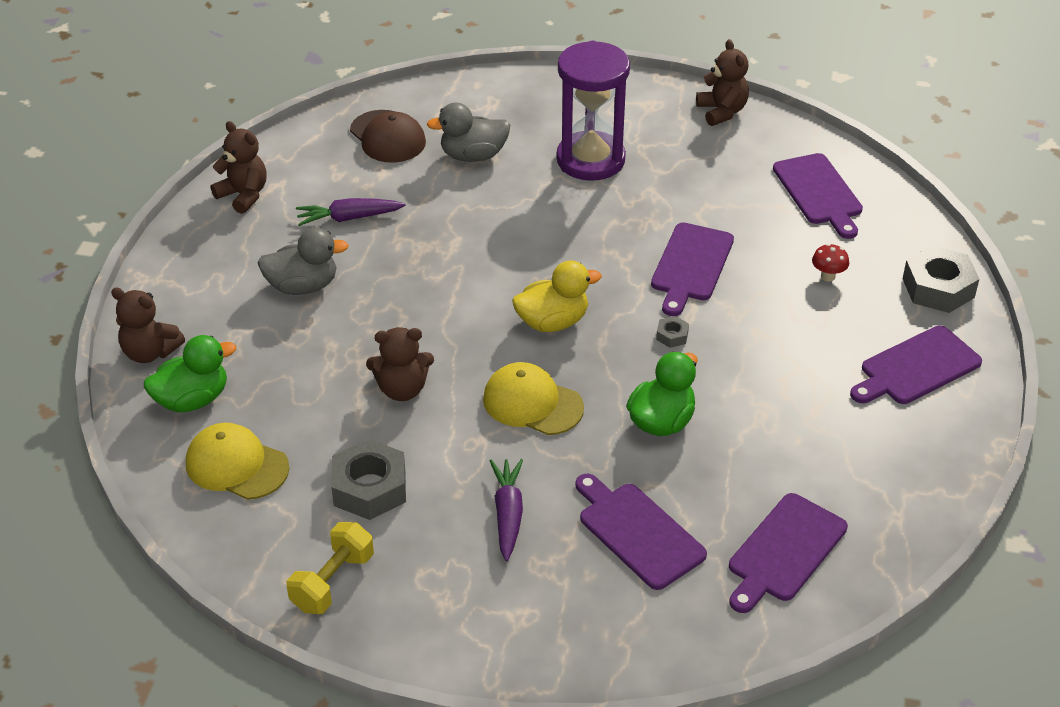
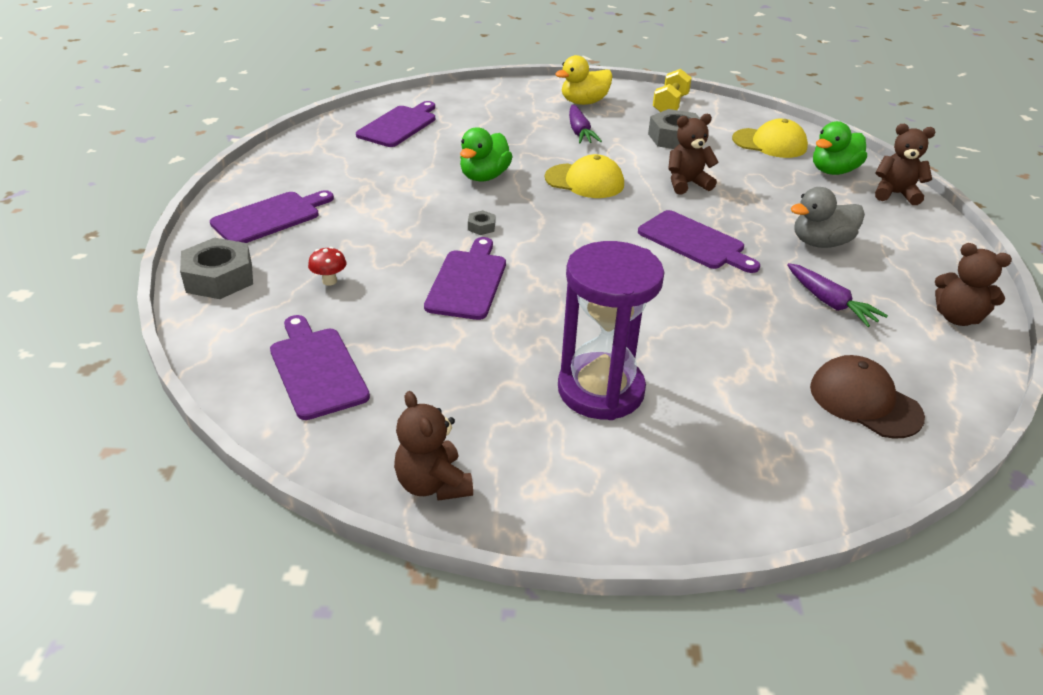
camera: 170 degrees right, 5 degrees down
(349, 218) = (829, 302): purple carrot -> purple carrot turned 75 degrees clockwise
(473, 156) = (745, 384): grey duck -> none
(552, 322) = (588, 230): yellow duck -> yellow duck (584, 102)
(637, 532) = (494, 128): purple cutting board -> purple cutting board (694, 242)

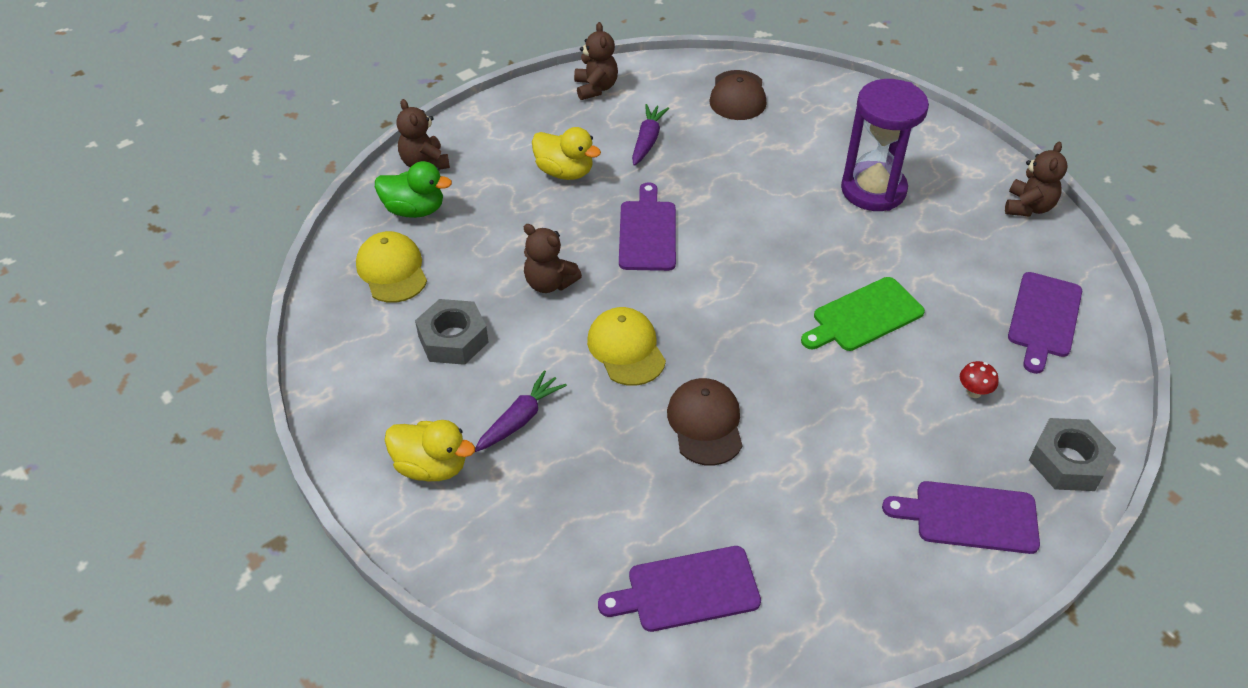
camera: 130 degrees left, 10 degrees up
(468, 281) = (864, 316): purple cutting board -> green cutting board
(481, 227) = (787, 362): grey nut -> none
(484, 176) = (705, 423): green duck -> brown cap
(670, 105) = (361, 388): yellow dumbbell -> none
(820, 243) = (565, 172): grey duck -> yellow duck

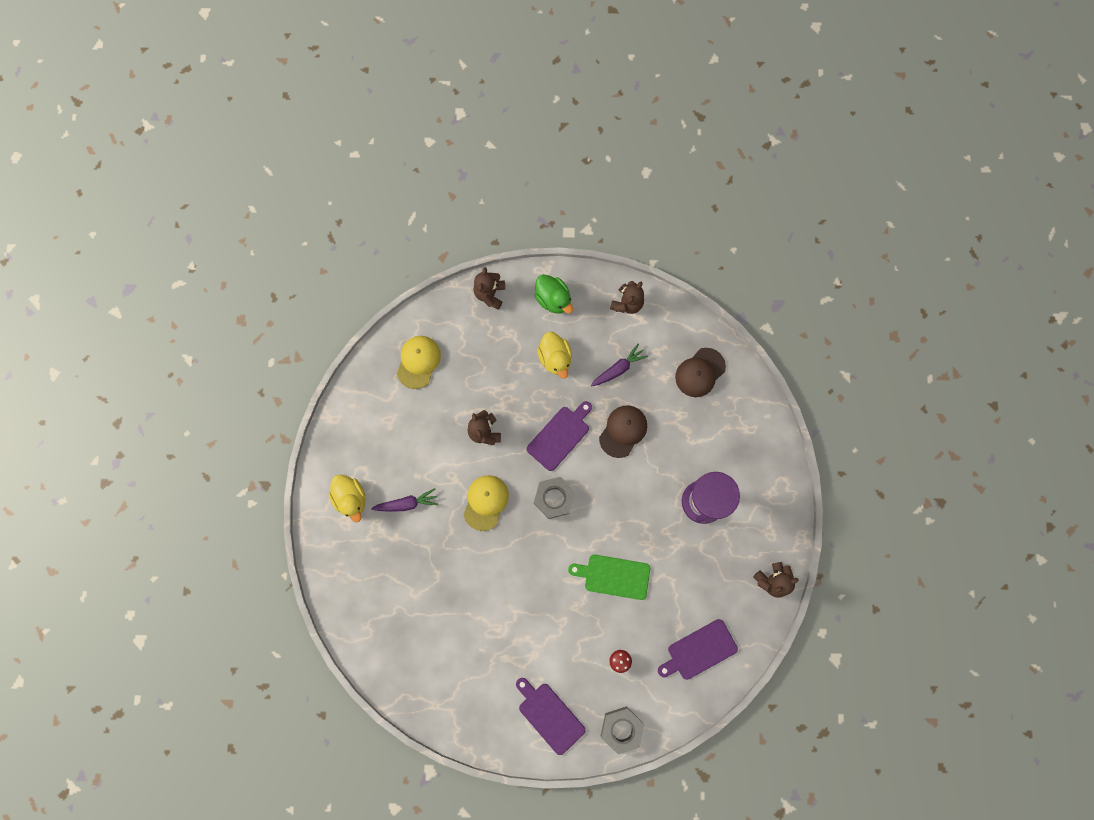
camera: 40 degrees right, 30 degrees up
(414, 210) = (459, 326): green duck -> green duck (553, 299)
(453, 339) = (413, 431): grey nut -> grey nut (554, 498)
(687, 590) = (403, 647): purple cutting board -> none
(705, 423) = (483, 574): brown cap -> brown cap (623, 431)

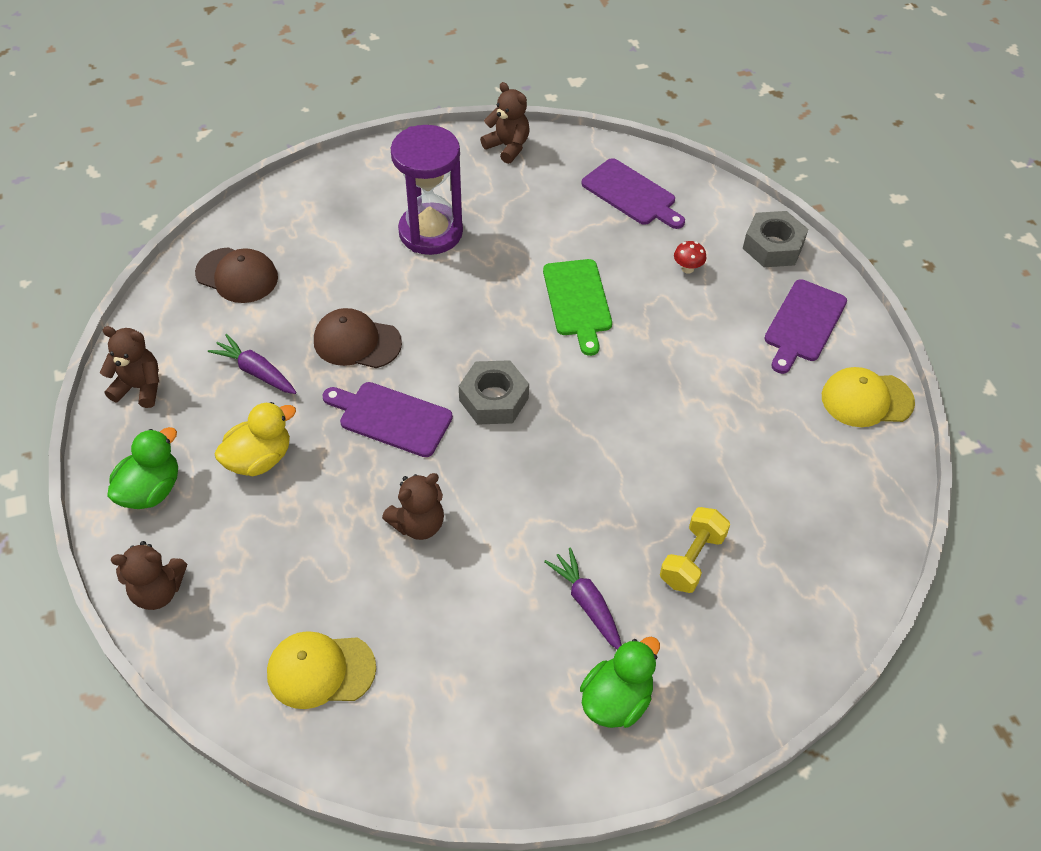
camera: 110 degrees left, 25 degrees down
(351, 498) = (616, 700): yellow duck -> green duck
(412, 569) = (692, 559): none -> yellow dumbbell
(485, 502) = (537, 487): yellow cap -> yellow cap (866, 399)

